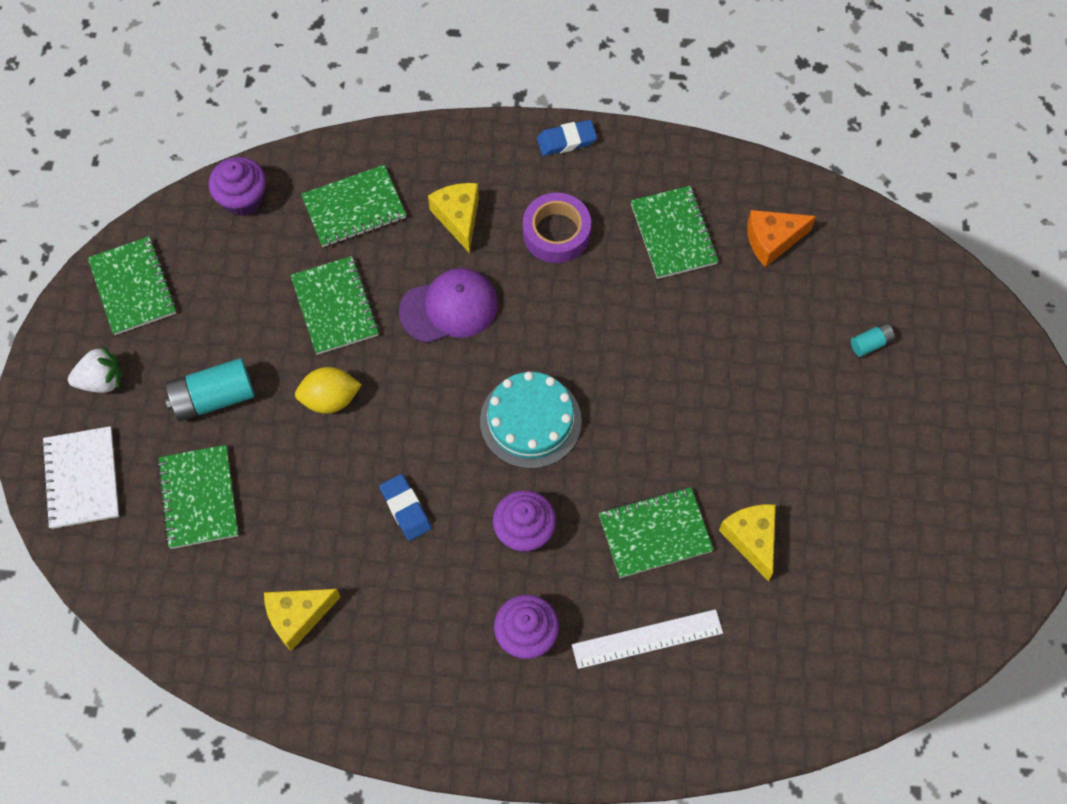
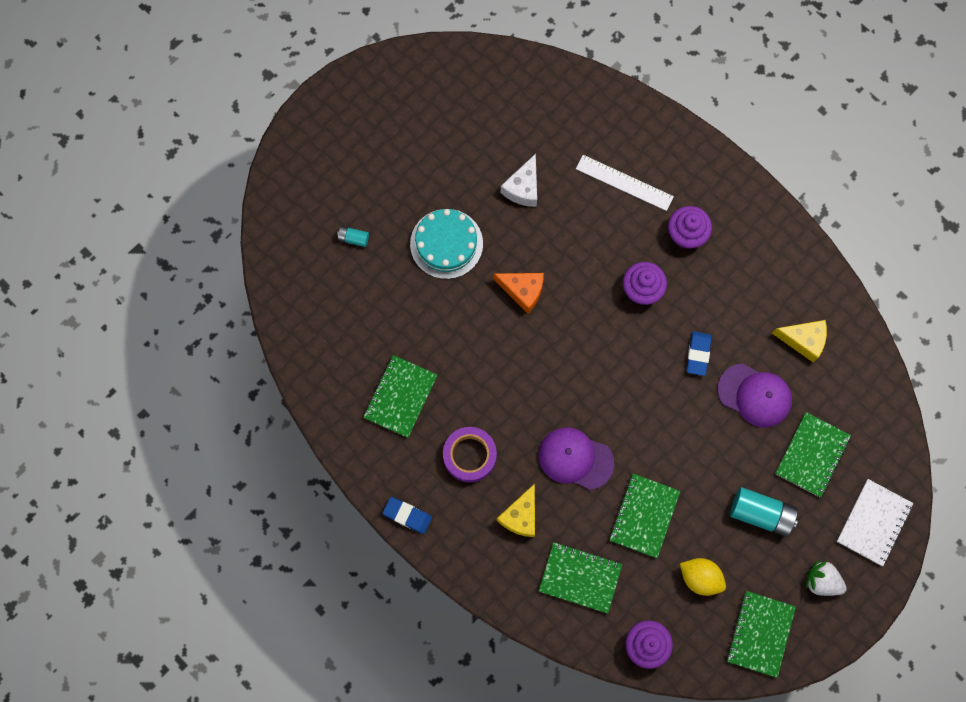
camera: 140 degrees left, 10 degrees up
(309, 513) = (754, 395): none -> purple cap
(330, 399) = (691, 456): yellow lemon -> yellow lemon (700, 577)
(530, 421) = (586, 349): turquoise cake -> turquoise cake (446, 243)
(655, 533) = (572, 232): green notebook -> none
(752, 539) = (523, 188): yellow cheese -> white cheese
(772, 240) = (346, 344): orange cheese -> orange cheese (522, 291)

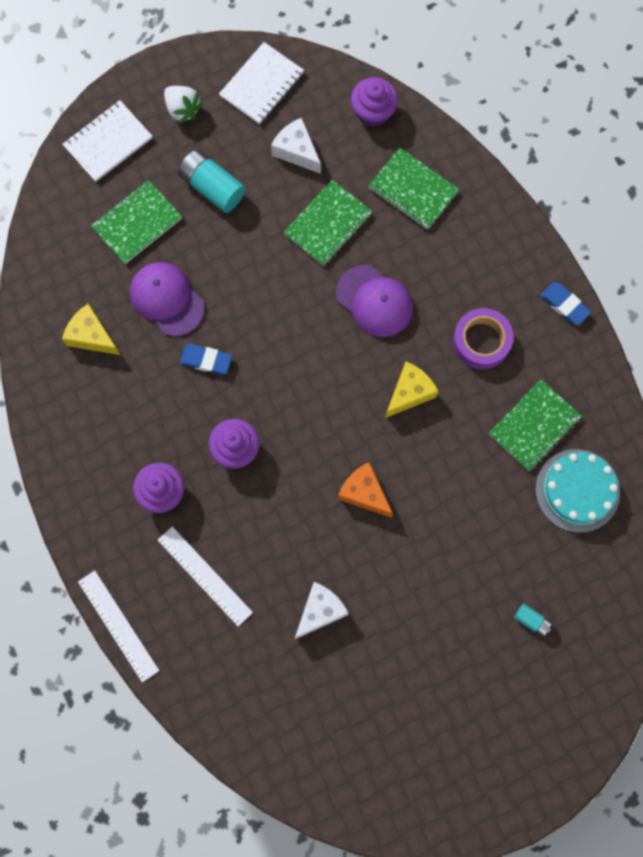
camera: 160 degrees left, 0 degrees up
(446, 243) = (429, 577): turquoise cake -> turquoise cake (577, 490)
(520, 516) = (450, 266): yellow cheese -> yellow cheese (409, 393)
(675, 123) = (118, 625): none -> white ruler
(698, 354) = (206, 360): blue eraser -> blue eraser turned 75 degrees clockwise
(700, 577) = (297, 151): yellow lemon -> white cheese
(760, 634) = (262, 85): green notebook -> white notebook

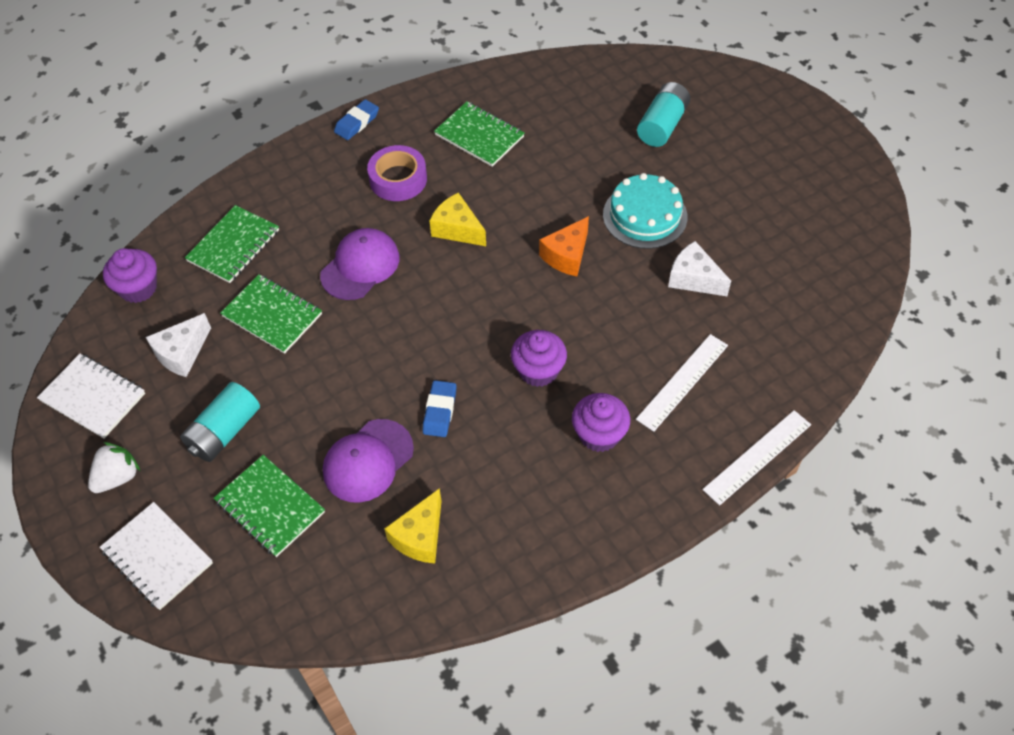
camera: 95 degrees left, 20 degrees down
(531, 620) = (662, 125): turquoise battery -> turquoise battery, size x1.98
(577, 490) = (536, 103): turquoise cake -> turquoise cake (645, 215)

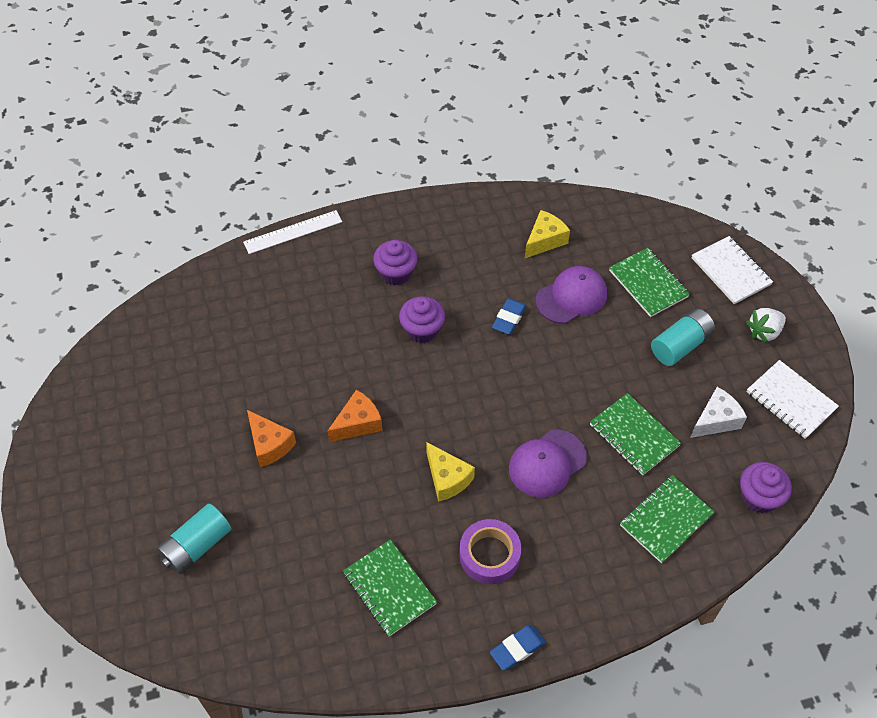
camera: 165 degrees left, 0 degrees up
(645, 215) = (269, 444): turquoise cake -> orange cheese
(682, 382) = (316, 293): white ruler -> none
(694, 279) = (261, 372): white cheese -> none

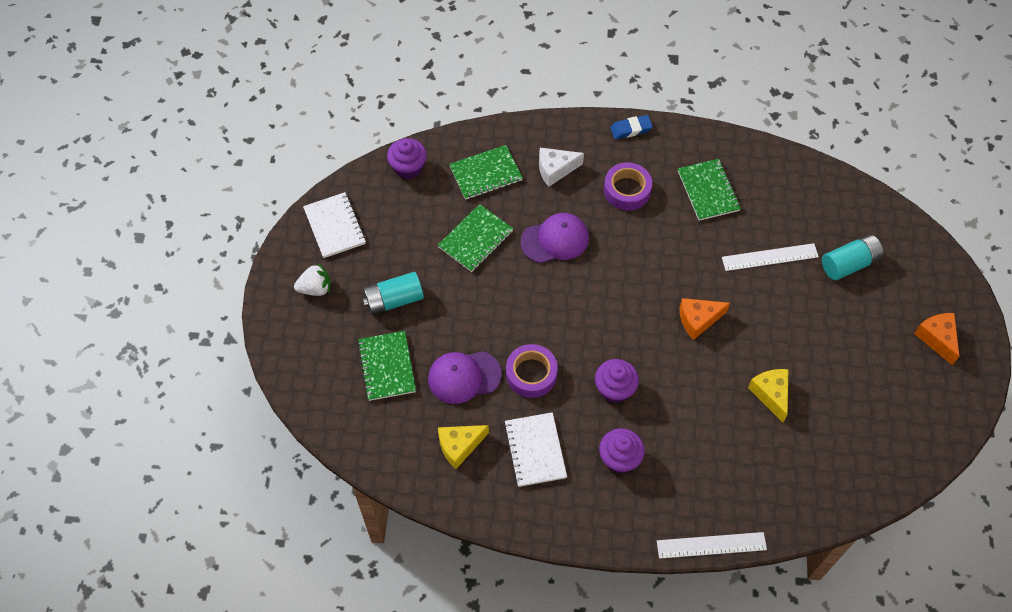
camera: 160 degrees left, 5 degrees up
(269, 444) = (777, 325): orange cheese -> orange cheese (937, 339)
(294, 523) = (770, 257): none -> white ruler
(447, 478) = (639, 253): yellow cheese -> yellow cheese (770, 394)
(509, 318) = (531, 374): blue eraser -> purple tape
(634, 435) = (475, 239): green notebook -> green notebook turned 60 degrees clockwise
(715, 420) = (404, 230): white cheese -> white cheese (555, 170)
(730, 271) = (305, 354): white notebook -> white notebook (535, 450)

